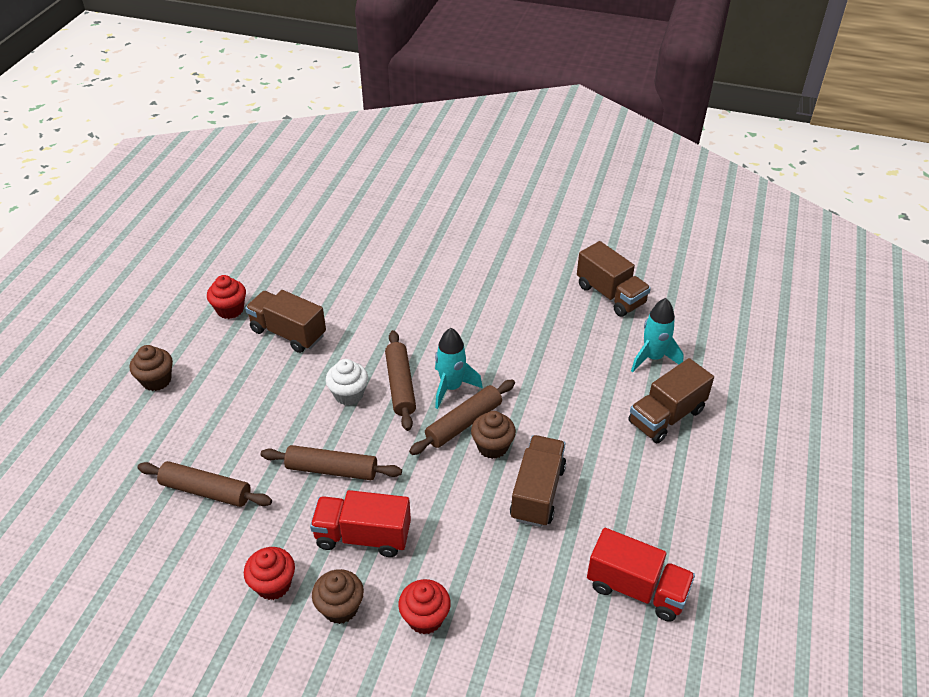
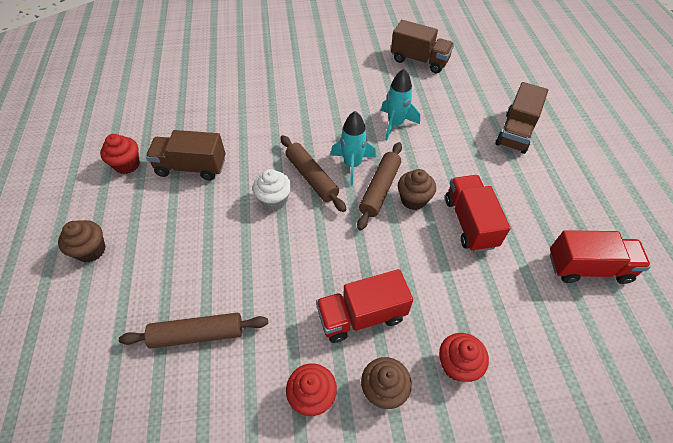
camera: 25 degrees left, 10 degrees up
(332, 469) = (299, 268): brown rolling pin -> none
(537, 492) = (470, 222): brown truck -> red truck
(653, 358) = (478, 94): turquoise rocket -> turquoise rocket (395, 124)

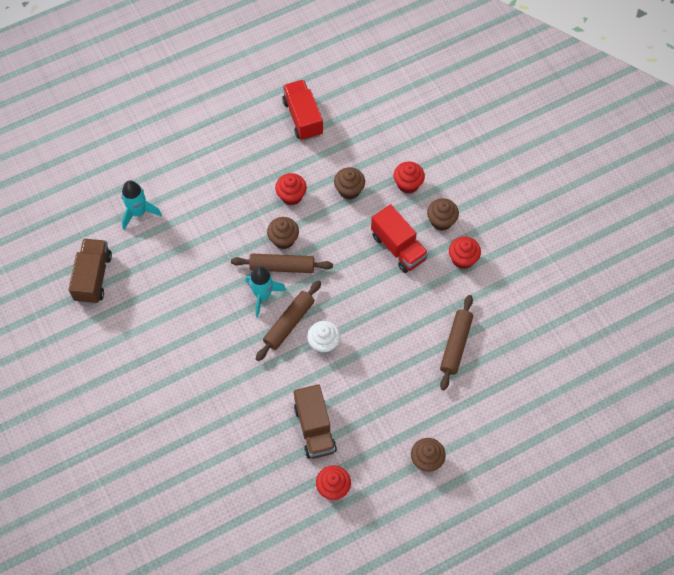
camera: 110 degrees left, 10 degrees up
(197, 334) = (455, 345): brown rolling pin -> brown rolling pin turned 45 degrees clockwise
(395, 124) = (199, 275): turquoise rocket -> turquoise rocket (138, 212)
(464, 286) = (349, 190): none -> brown cupcake
(470, 222) = (291, 196): red truck -> red cupcake
(515, 132) = (176, 177): brown truck -> none

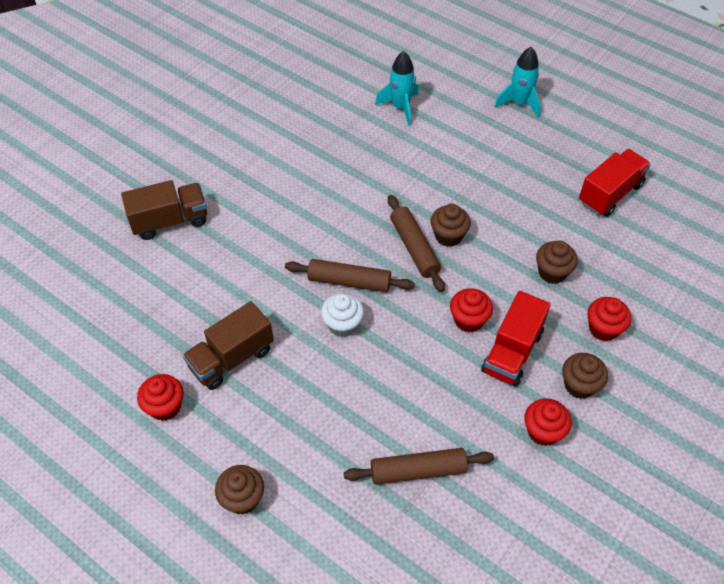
camera: 65 degrees right, 10 degrees down
(93, 277) = (309, 103): brown truck -> brown truck (170, 221)
(263, 296) = (369, 244): turquoise rocket -> turquoise rocket (519, 103)
(291, 196) = (506, 222): red cupcake -> red cupcake (468, 320)

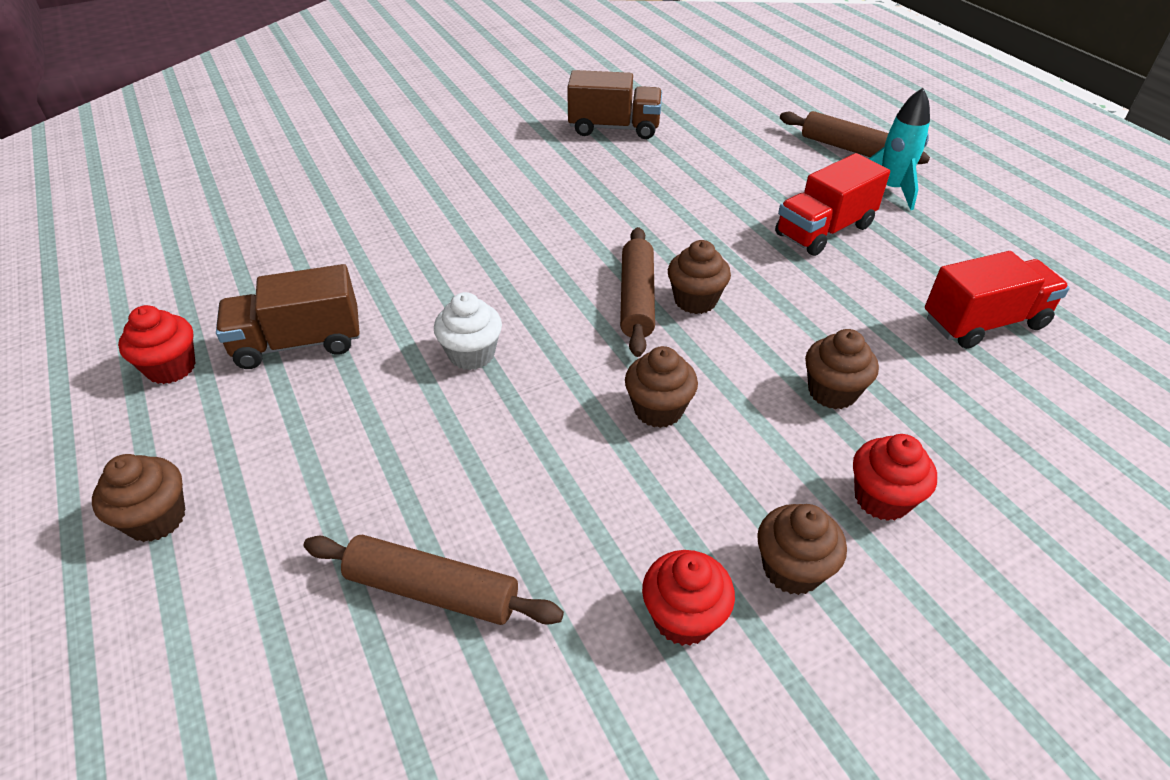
camera: 25 degrees right, 10 degrees down
(170, 221) = (356, 187): brown truck -> brown truck (614, 128)
(349, 281) = (519, 309): brown rolling pin -> brown rolling pin (848, 148)
(400, 107) = (719, 156): turquoise rocket -> none
(468, 320) = (658, 409): red cupcake -> brown cupcake
(512, 352) = (701, 476): red truck -> red truck (824, 230)

